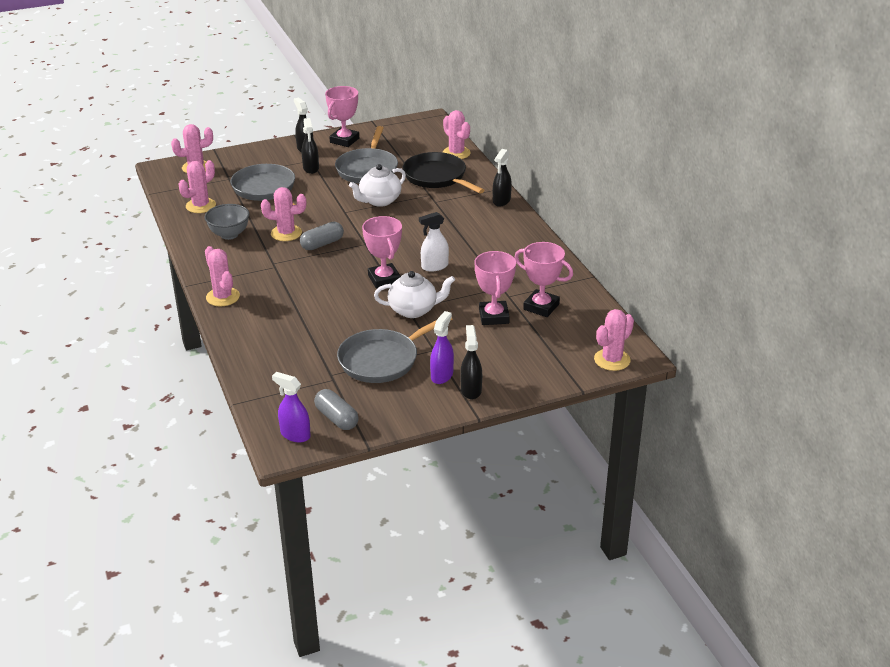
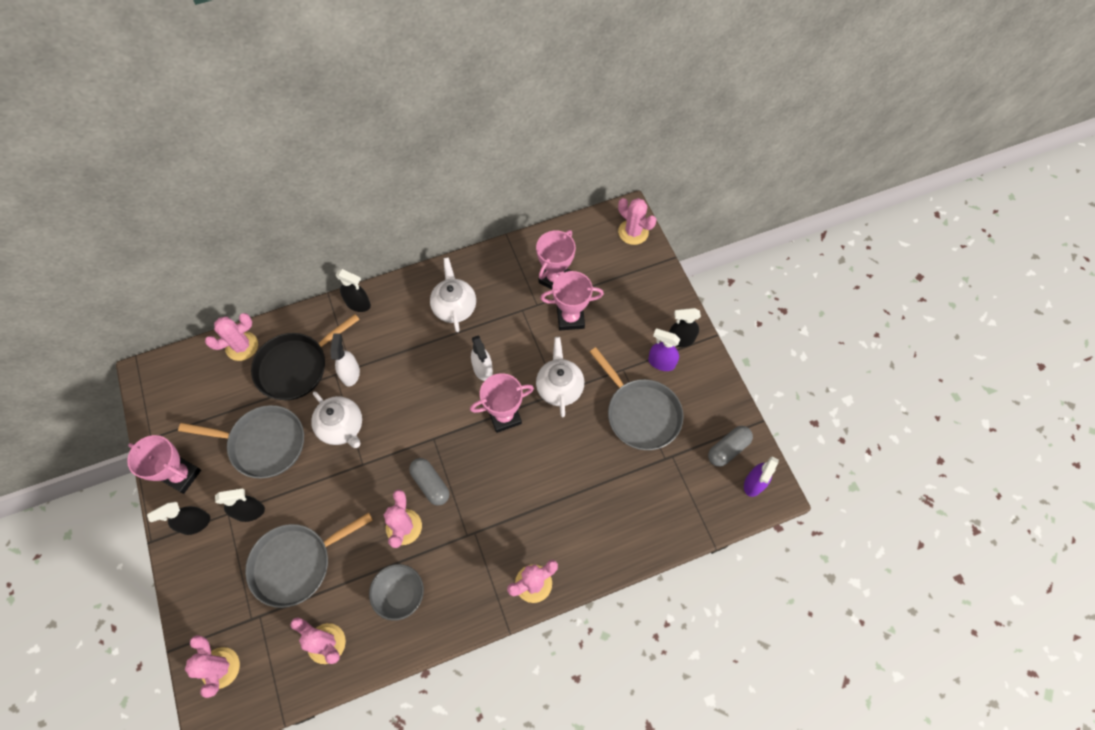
camera: 90 degrees left, 30 degrees up
(430, 201) = (350, 373): none -> white spray bottle
(502, 249) = (454, 307): none -> white teapot

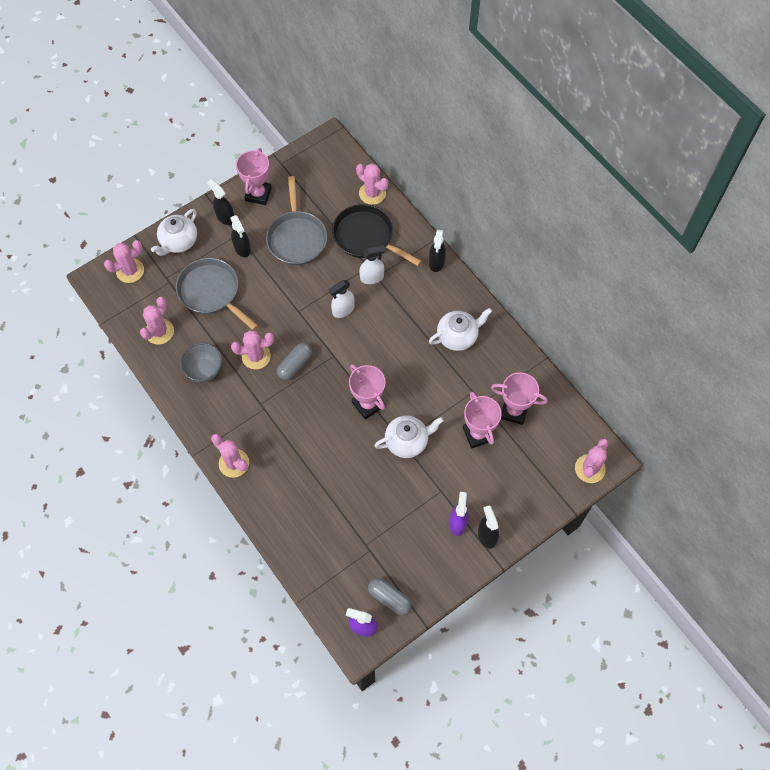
camera: 75 degrees right, 0 degrees up
(342, 427) = (325, 287): white teapot -> white teapot (179, 242)
(483, 369) = (406, 375): white spray bottle -> white spray bottle (343, 310)
(641, 413) = (402, 515): grey pan -> none

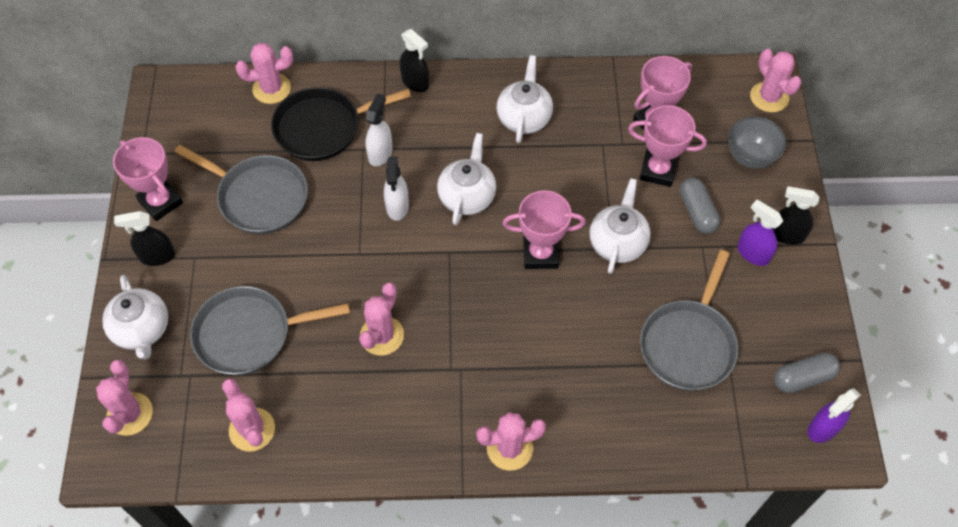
camera: 55 degrees left, 5 degrees down
(204, 370) = (353, 407): grey bowl -> grey bowl (750, 156)
(242, 248) = (219, 263): black spray bottle -> none
(295, 365) = (428, 300): grey capsule -> grey capsule (697, 212)
(366, 520) = (688, 344): none -> grey pan
(377, 341) = (467, 196): none -> white teapot

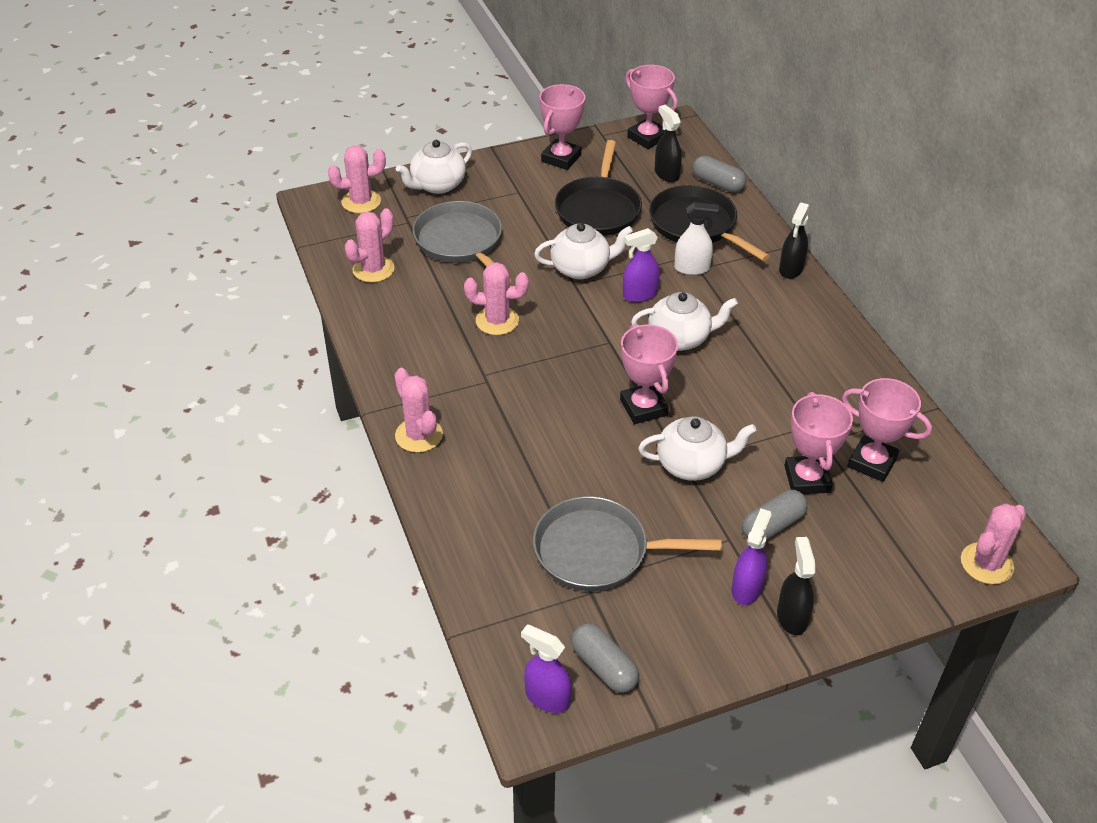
camera: 70 degrees right, 15 degrees down
(157, 256) = (508, 172): black spray bottle -> black spray bottle (666, 174)
(169, 117) = (647, 137): none -> pink trophy
(259, 197) = (598, 209): grey pan -> black pan
(271, 89) = (717, 183): pink cactus -> grey capsule
(397, 206) = (639, 295): white spray bottle -> purple spray bottle
(524, 118) = (803, 356): white teapot -> white teapot (581, 268)
(750, 156) = (883, 561): grey bowl -> none

